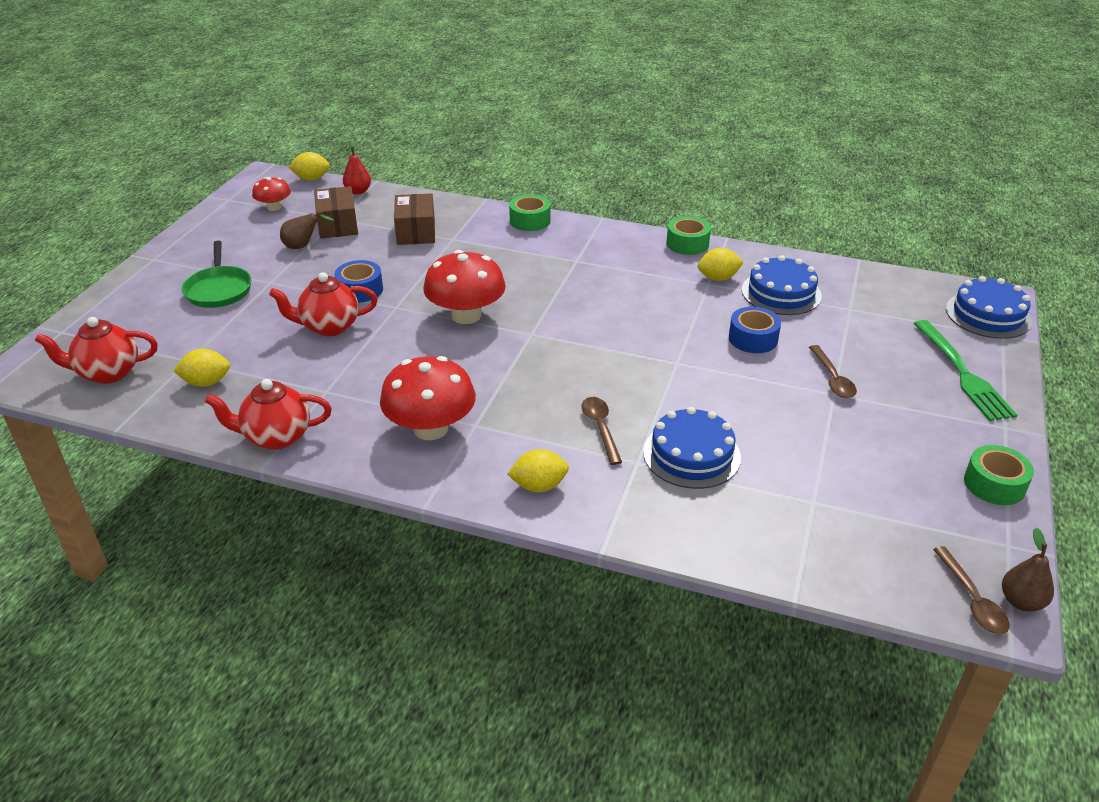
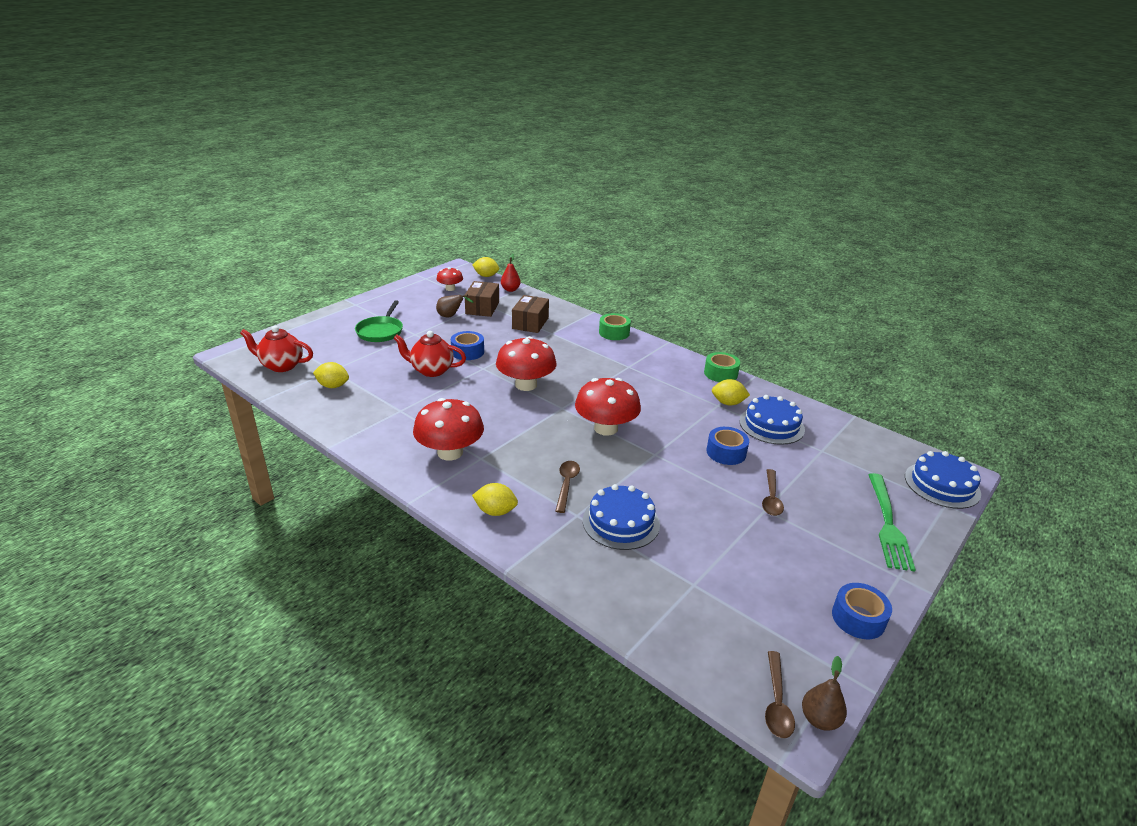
camera: 20 degrees right, 5 degrees down
(276, 437) = (350, 431): red teapot -> none
(600, 346) = (606, 428): none -> red mushroom
(994, 484) = (858, 618): green tape -> blue tape

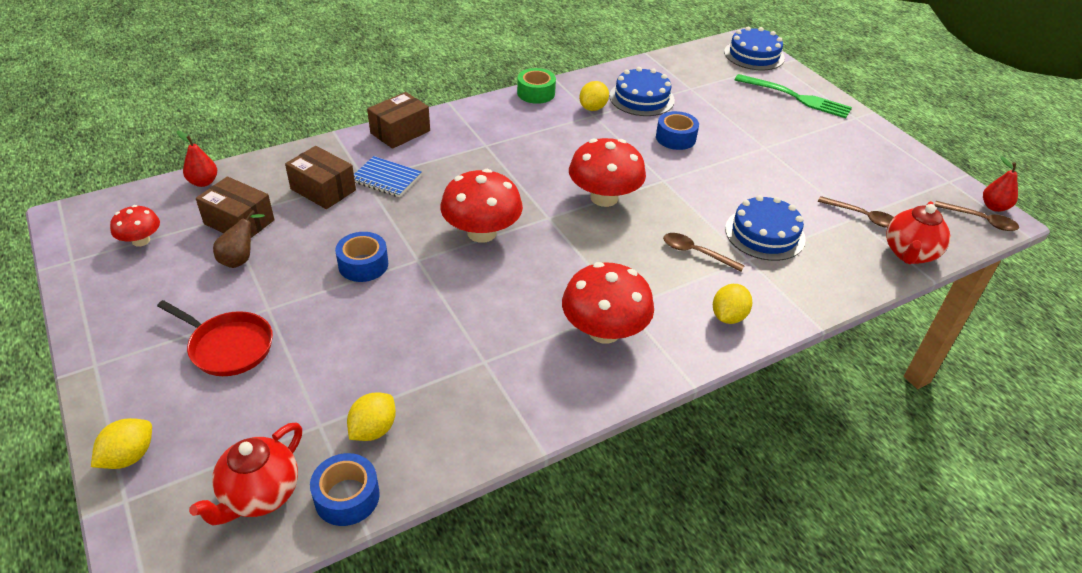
camera: 70 degrees left, 10 degrees up
(380, 331) = (228, 347): green pan -> red pan
(431, 370) = (393, 311): red teapot -> red teapot (909, 254)
(486, 276) = (131, 194): yellow lemon -> yellow lemon (129, 456)
(558, 340) = (386, 178): none -> blue notebook
(614, 333) = (400, 132): green tape -> brown box
(771, 498) = (751, 138): brown spoon -> brown spoon (862, 217)
(819, 719) = (994, 207): brown pear -> red pear
(858, 618) = (898, 152): blue tape -> blue tape (347, 497)

